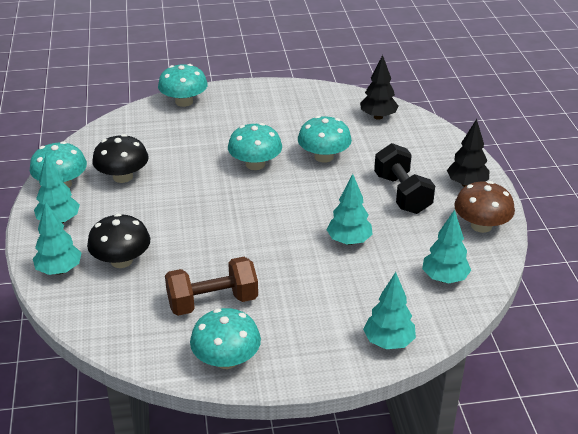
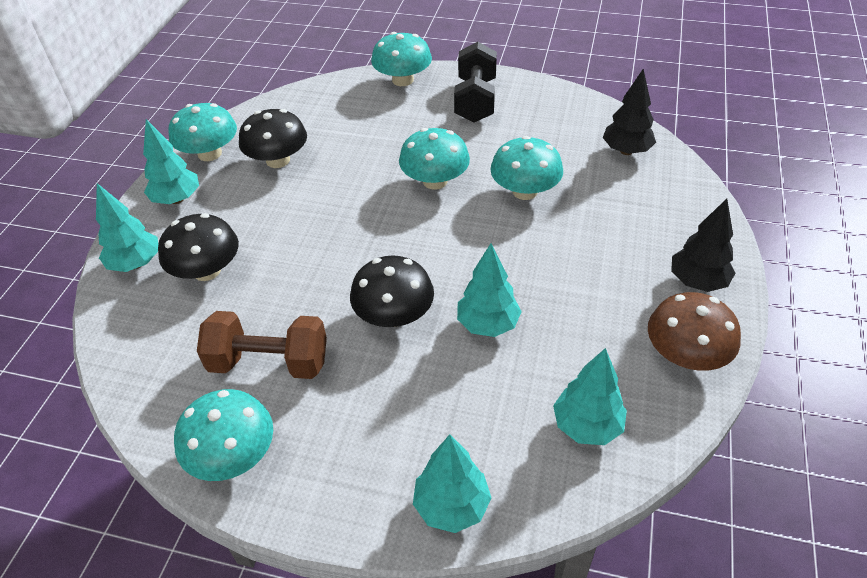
camera: 25 degrees right, 10 degrees up
(282, 252) = (394, 315): none -> black mushroom
(402, 194) = (598, 272): black dumbbell -> black dumbbell (475, 100)

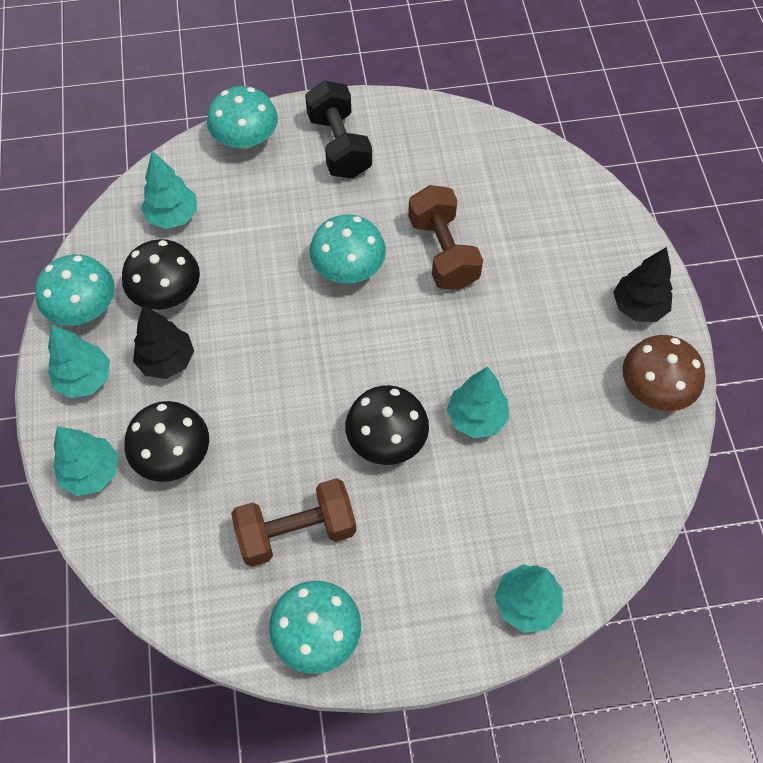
camera: 25 degrees left, 15 degrees up
(525, 191) = (443, 252): turquoise mushroom -> brown dumbbell
(587, 426) = (602, 488): turquoise tree -> turquoise tree (173, 216)
(626, 151) = (519, 170): black tree -> black tree (167, 361)

